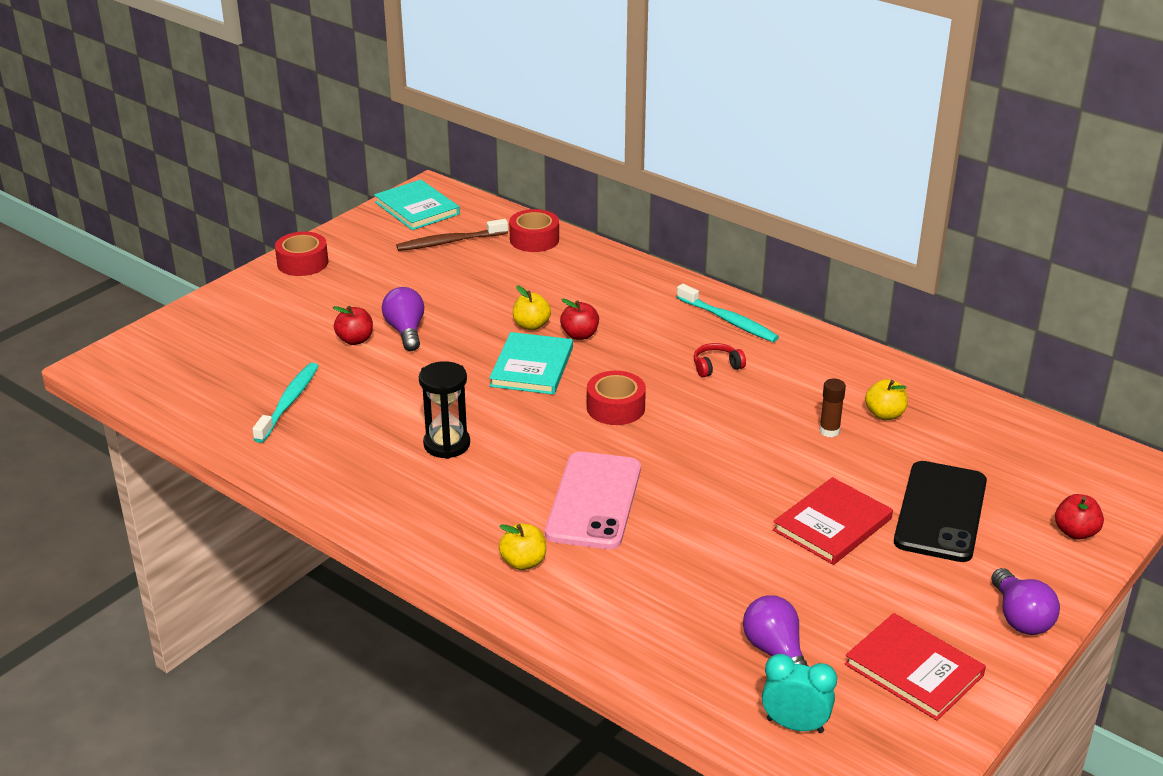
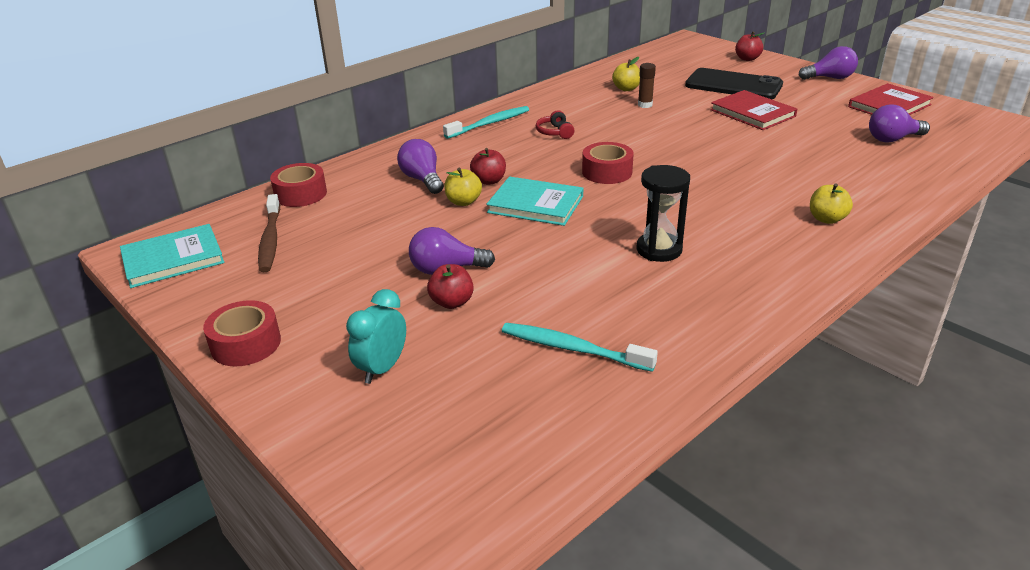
camera: 80 degrees left, 0 degrees up
(575, 297) = (422, 180): none -> purple light bulb
(593, 501) = (738, 187): pink phone -> none
(795, 725) = (959, 139): turquoise clock -> turquoise clock (382, 368)

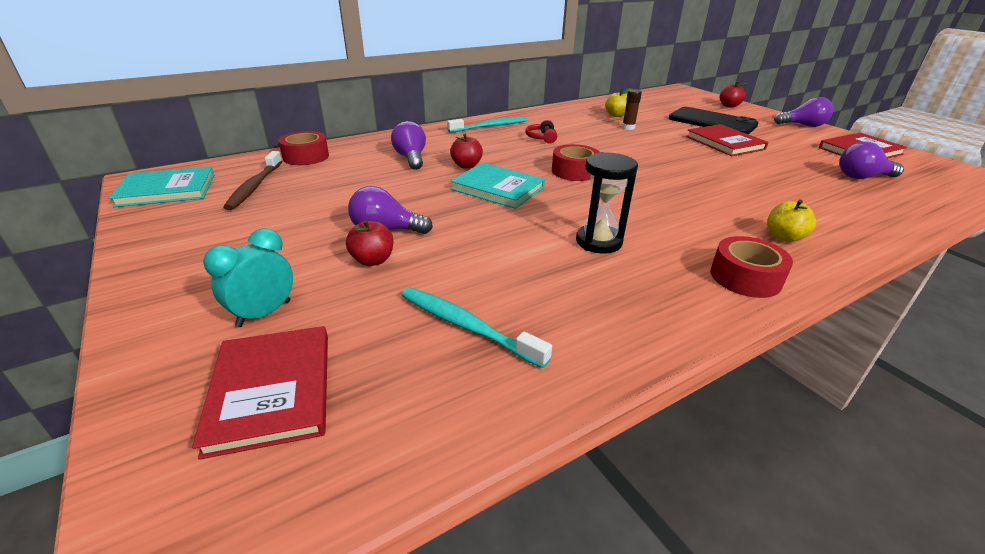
camera: 10 degrees right, 0 degrees up
(246, 344) = (161, 268): red tape -> red tape (745, 277)
(436, 428) = (272, 390): none -> red book
(463, 202) = (435, 178): yellow apple -> none

